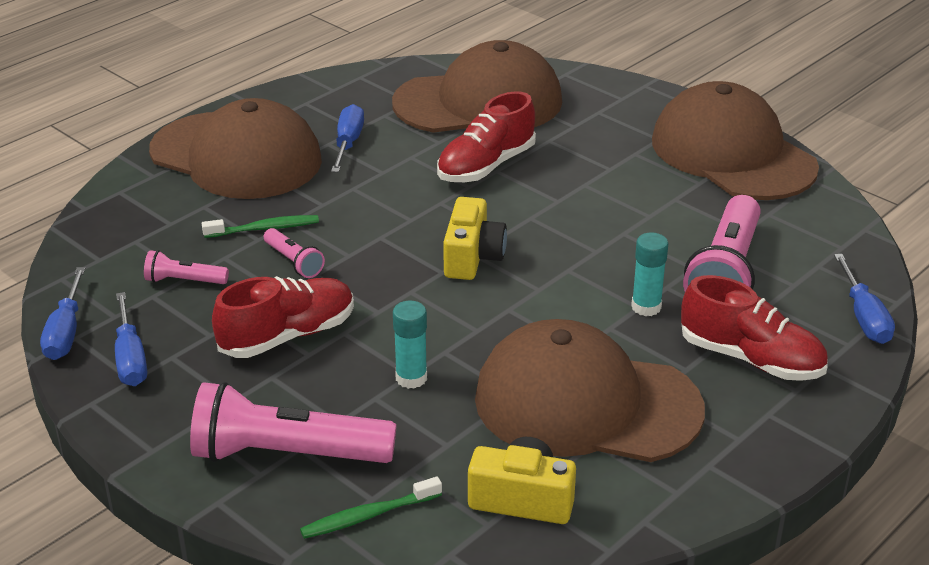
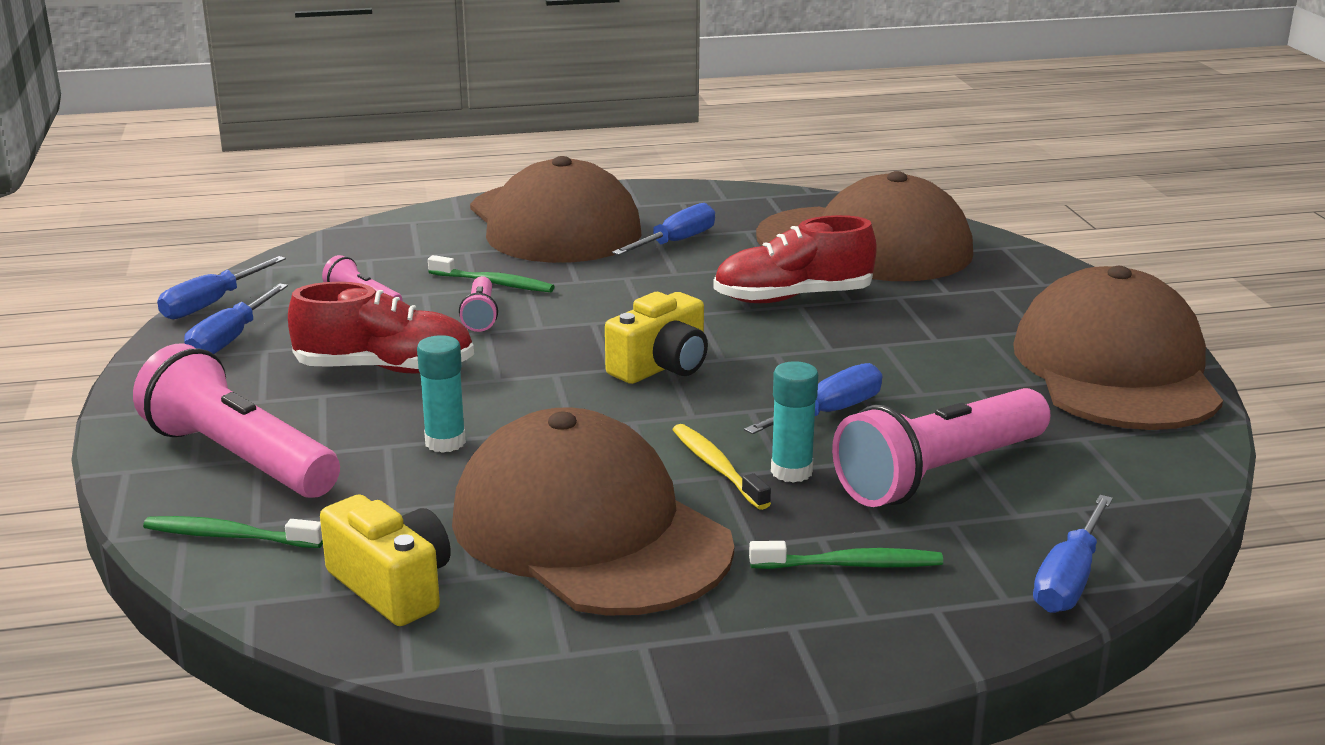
camera: 35 degrees right, 10 degrees down
(602, 323) = (717, 468): none -> yellow toothbrush
(615, 253) = (828, 413): none -> blue screwdriver
(751, 359) = (849, 565): red shoe -> green toothbrush

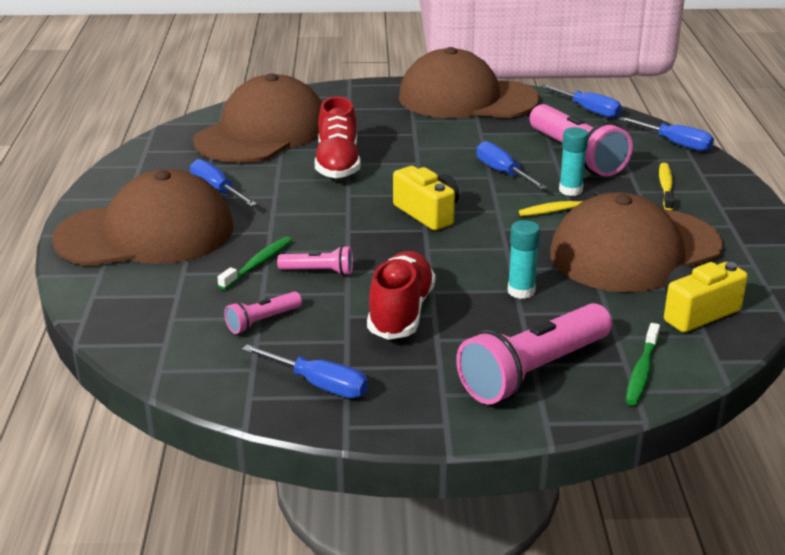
camera: 80 degrees left, 5 degrees up
(212, 304) = (235, 398): blue screwdriver -> blue screwdriver (588, 110)
(849, 565) = (666, 187): green toothbrush -> yellow toothbrush

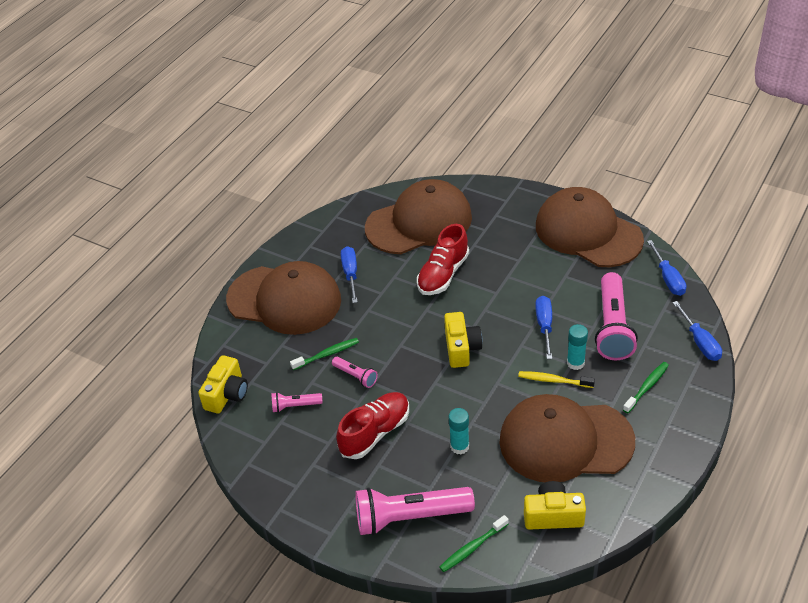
camera: 35 degrees right, 15 degrees up
(146, 340) = (227, 394): none -> yellow camera
(319, 384) = (288, 471): blue screwdriver -> none
(666, 187) = (646, 387): yellow toothbrush -> green toothbrush

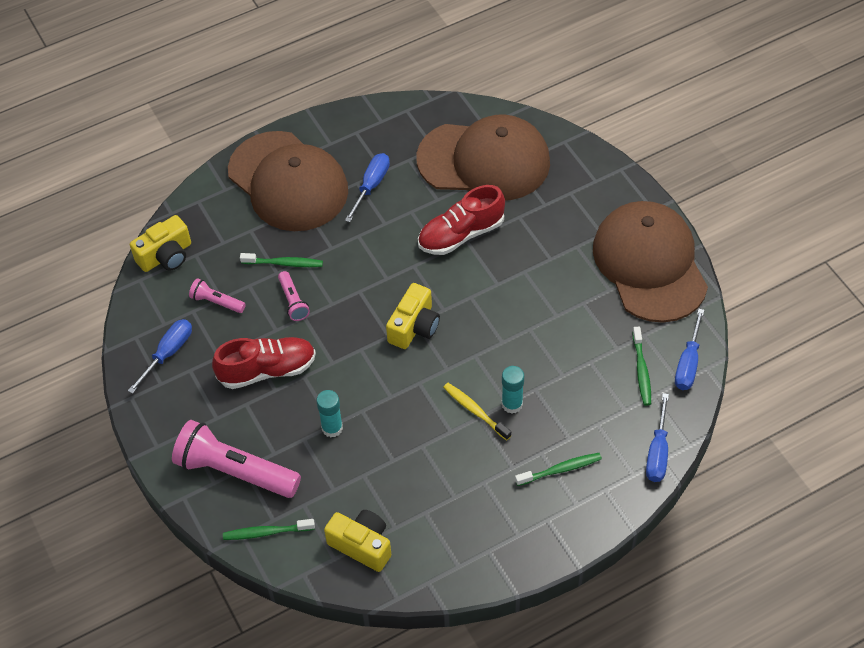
camera: 30 degrees right, 10 degrees up
(544, 326) = (515, 347): blue screwdriver -> blue screwdriver (168, 353)
(565, 441) = (434, 479): brown cap -> none
(612, 327) = (582, 386): pink flashlight -> none
(642, 297) = (641, 370): none -> green toothbrush

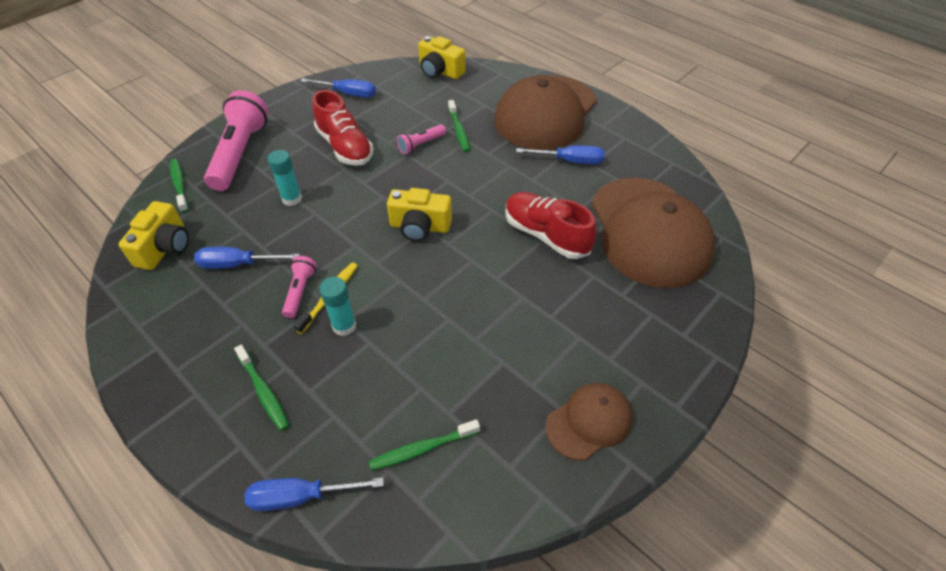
camera: 70 degrees right, 5 degrees down
(216, 302) = (405, 105): pink flashlight -> pink flashlight (300, 291)
(649, 264) = (589, 422): brown cap -> brown cap, size x0.49
(688, 363) = (450, 505): blue screwdriver -> blue screwdriver (238, 264)

